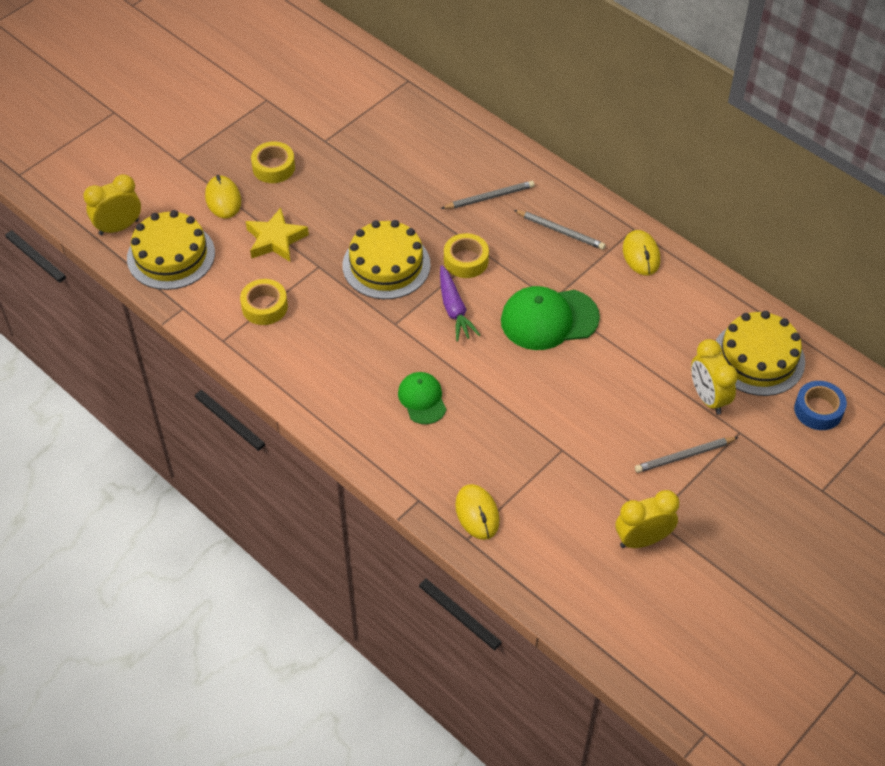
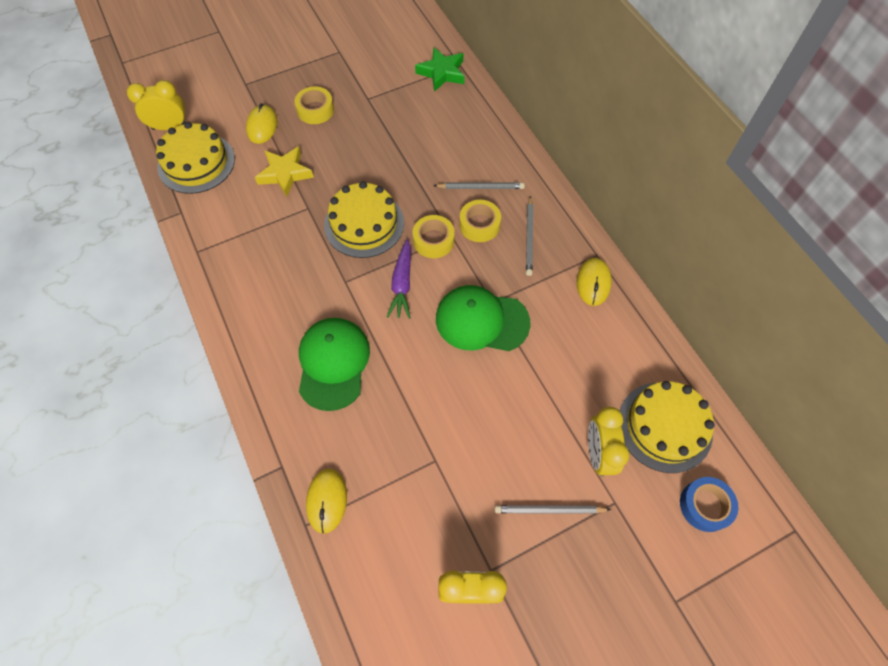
camera: 20 degrees right, 10 degrees up
(264, 307) = (245, 231): yellow tape -> yellow tape (479, 225)
(392, 93) = (442, 73): none -> green star
(422, 399) = (333, 363): green cap -> green cap, size x1.69
(560, 231) = (529, 237): grey pencil -> grey pencil turned 45 degrees clockwise

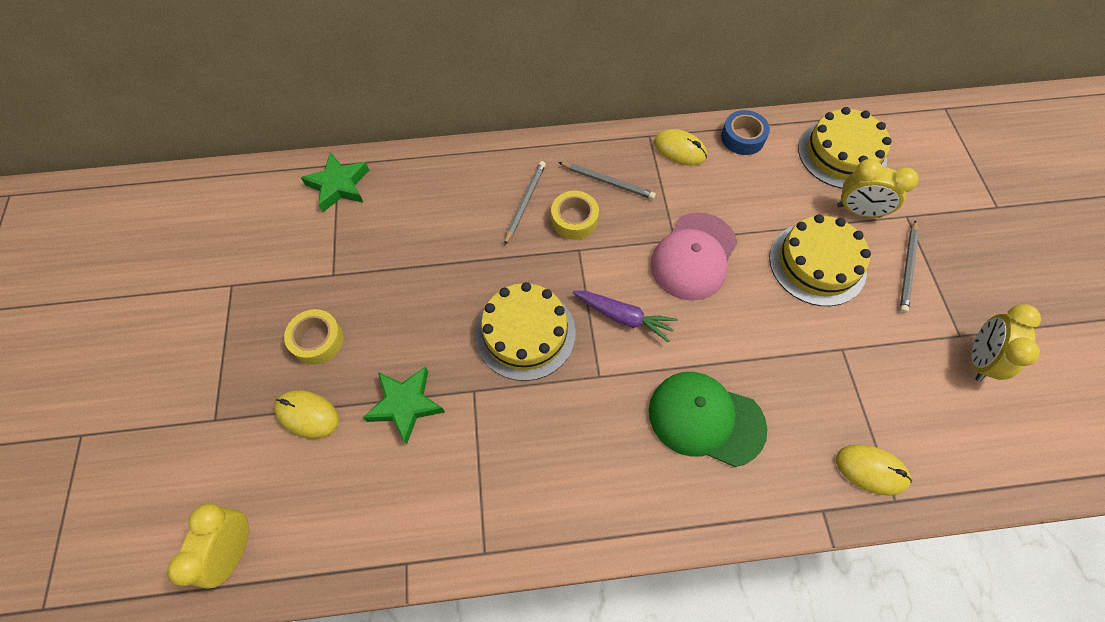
camera: 70 degrees left, 0 degrees up
(196, 163) = (326, 522): yellow cake -> yellow cake (817, 263)
(285, 174) = (405, 404): yellow star -> green star
(433, 240) = (577, 269): yellow tape -> none
(481, 320) = (693, 256): green cap -> pink cap
(705, 506) = (918, 155): blue tape -> blue tape (742, 138)

